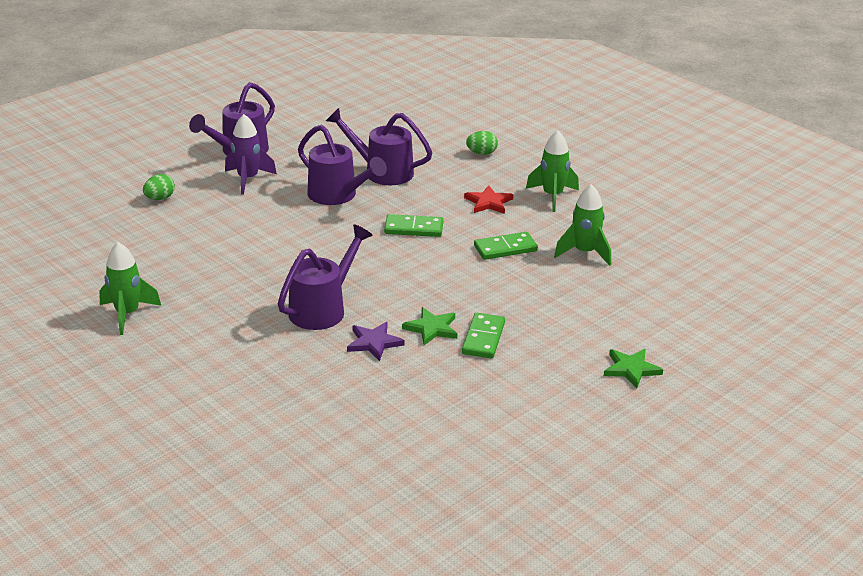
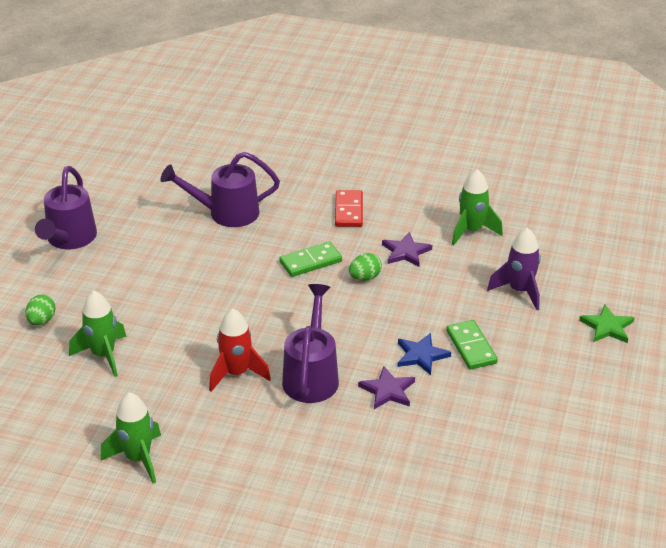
camera: 30 degrees left, 5 degrees up
(248, 179) = (108, 267): purple rocket -> purple rocket (519, 291)
(265, 285) = (236, 373): none -> red rocket
(337, 196) = (210, 253): purple watering can -> none
(432, 328) = (421, 355): green star -> blue star
(481, 153) = (295, 162): green egg -> green egg (365, 277)
(488, 202) = (348, 211): red star -> red domino
(505, 248) = (406, 252): green domino -> purple star
(552, 196) = (395, 185): green rocket -> green rocket (103, 355)

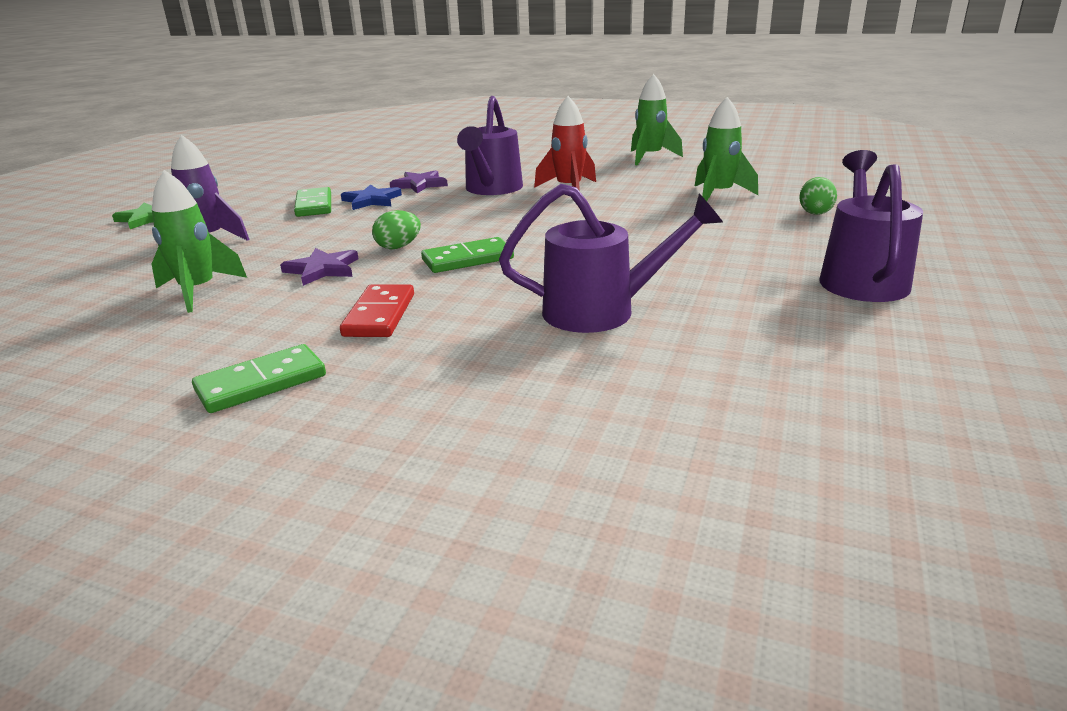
camera: 175 degrees left, 10 degrees down
(384, 170) = (261, 383): none -> green domino

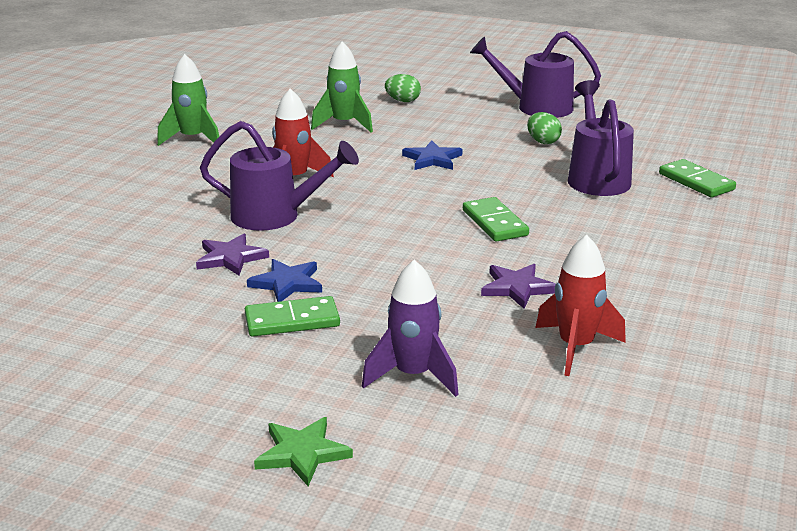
camera: 90 degrees left, 0 degrees up
(198, 291) = (575, 347): green rocket -> red rocket
(261, 383) = (736, 285): green domino -> green domino (696, 182)
(380, 315) = (616, 252): red domino -> none
(398, 247) = (458, 255): green egg -> green egg (543, 142)
(635, 230) = (432, 159): none -> blue star

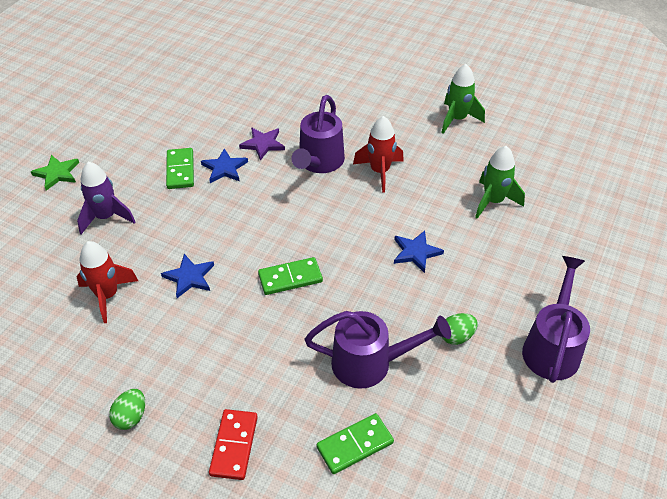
camera: 95 degrees right, 20 degrees up
(403, 101) = (557, 243): green egg -> green egg (131, 417)
(517, 288) = (189, 277): purple star -> blue star
(741, 237) = (234, 445): none -> red domino

